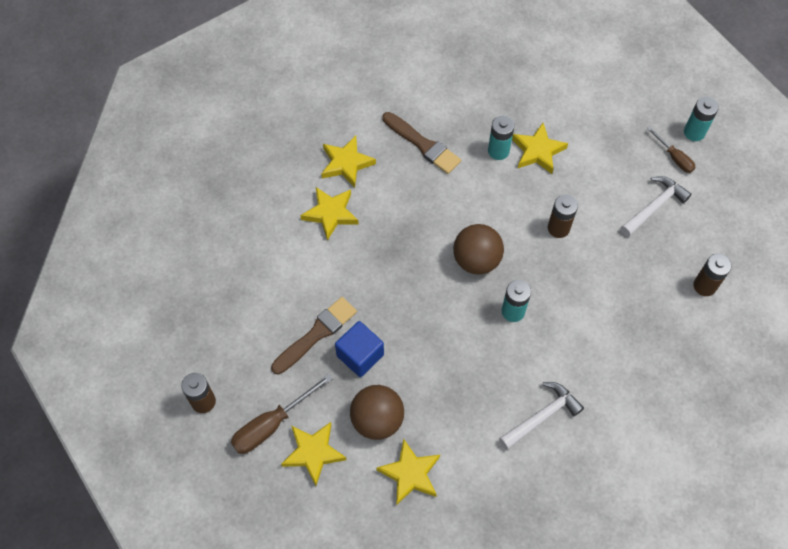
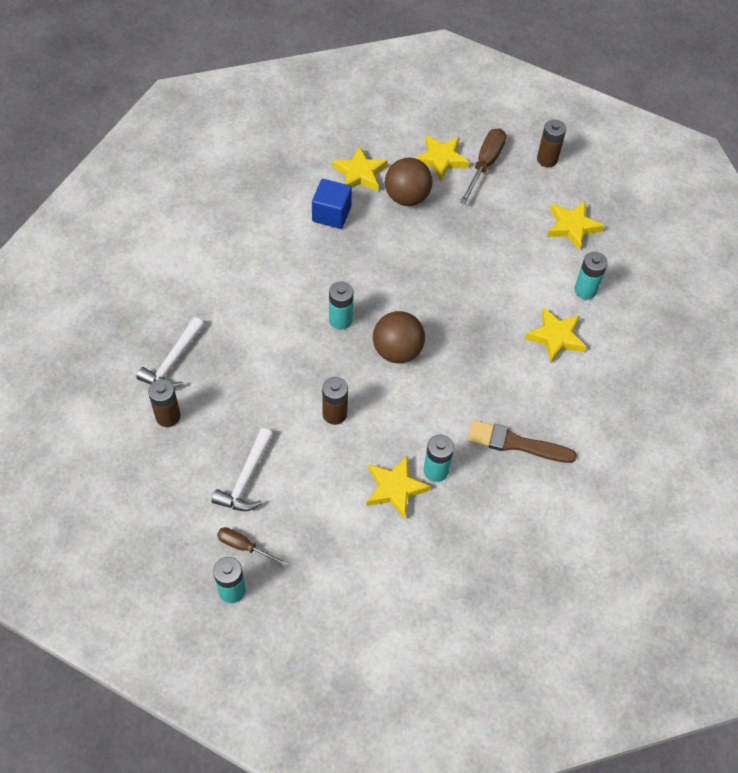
camera: 150 degrees right, 5 degrees down
(273, 244) = (585, 290): none -> turquoise battery
(316, 334) = (496, 237): brown brush -> none
(346, 163) = (576, 391): yellow star -> yellow star (572, 227)
(360, 355) = (450, 235): blue cube -> blue cube (331, 214)
(542, 416) = (275, 249): white hammer -> white hammer (173, 362)

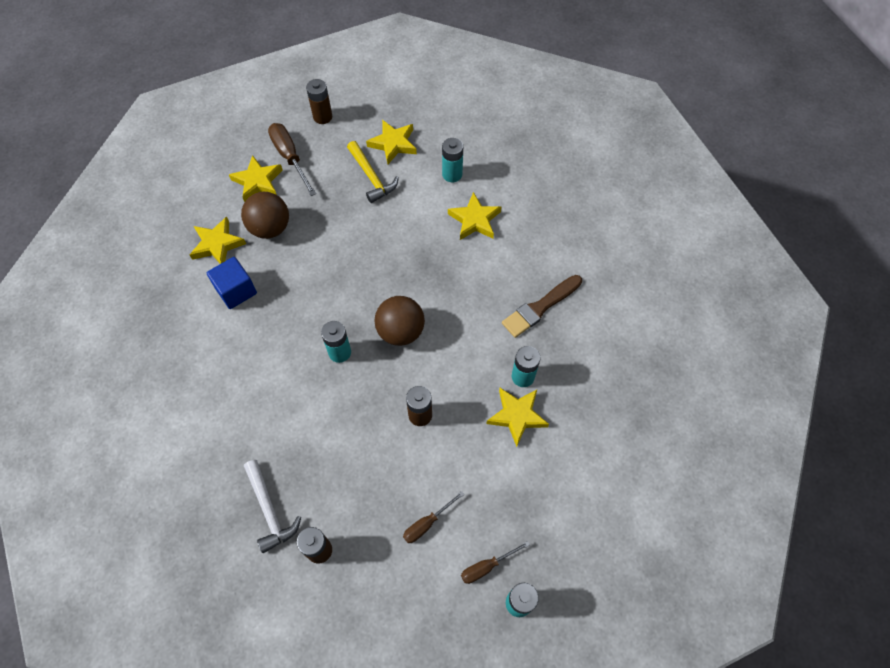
camera: 50 degrees left, 5 degrees up
(246, 479) = (427, 523): white hammer -> brown screwdriver
(523, 233) = (371, 177): none -> yellow hammer

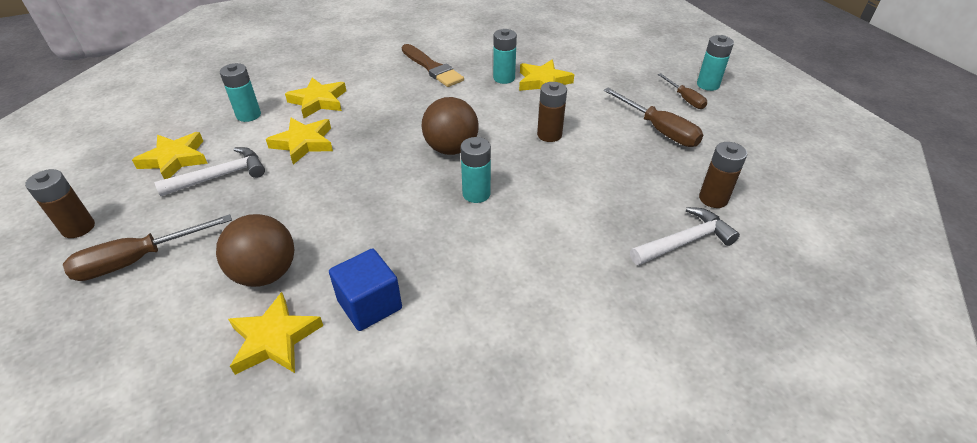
camera: 90 degrees left, 20 degrees down
(258, 181) = (166, 296): yellow star -> yellow star (303, 143)
(371, 177) = (220, 176): yellow hammer -> white hammer
(427, 523) = (659, 130): brown screwdriver -> brown screwdriver, size x1.65

